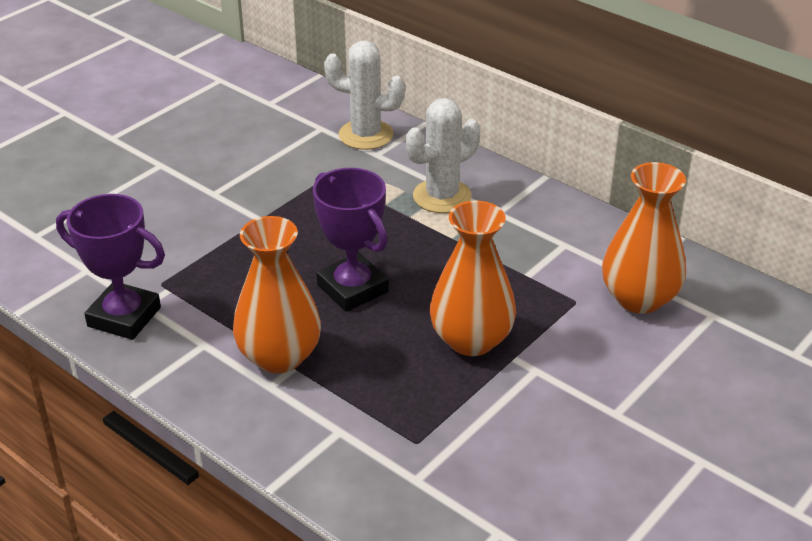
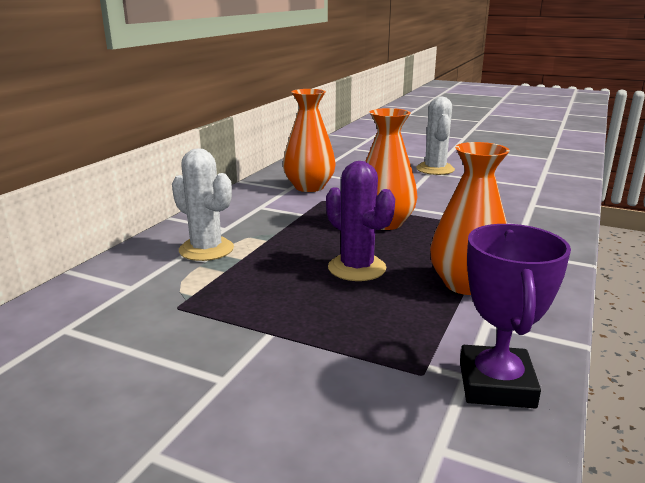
camera: 105 degrees left, 15 degrees down
(353, 288) = (357, 268): purple trophy -> purple cactus
(366, 135) = (88, 298): white cactus -> white cactus (435, 169)

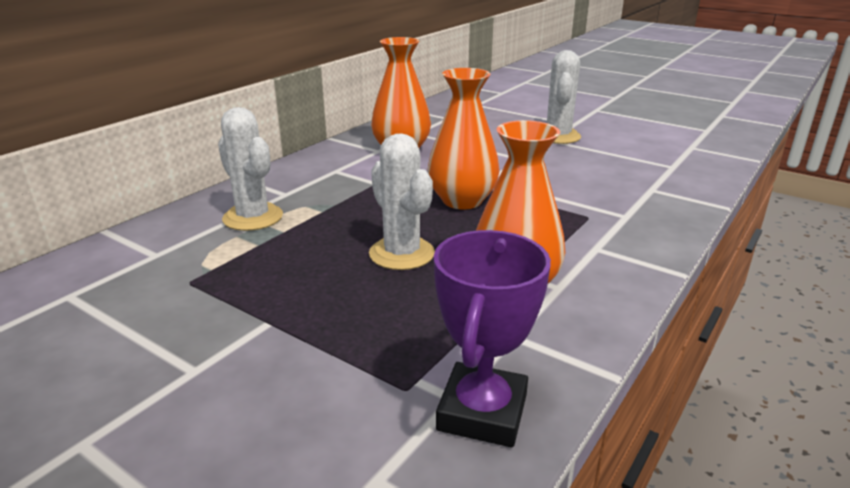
camera: 10 degrees right, 5 degrees up
(357, 268) = (401, 254): purple cactus -> white cactus

